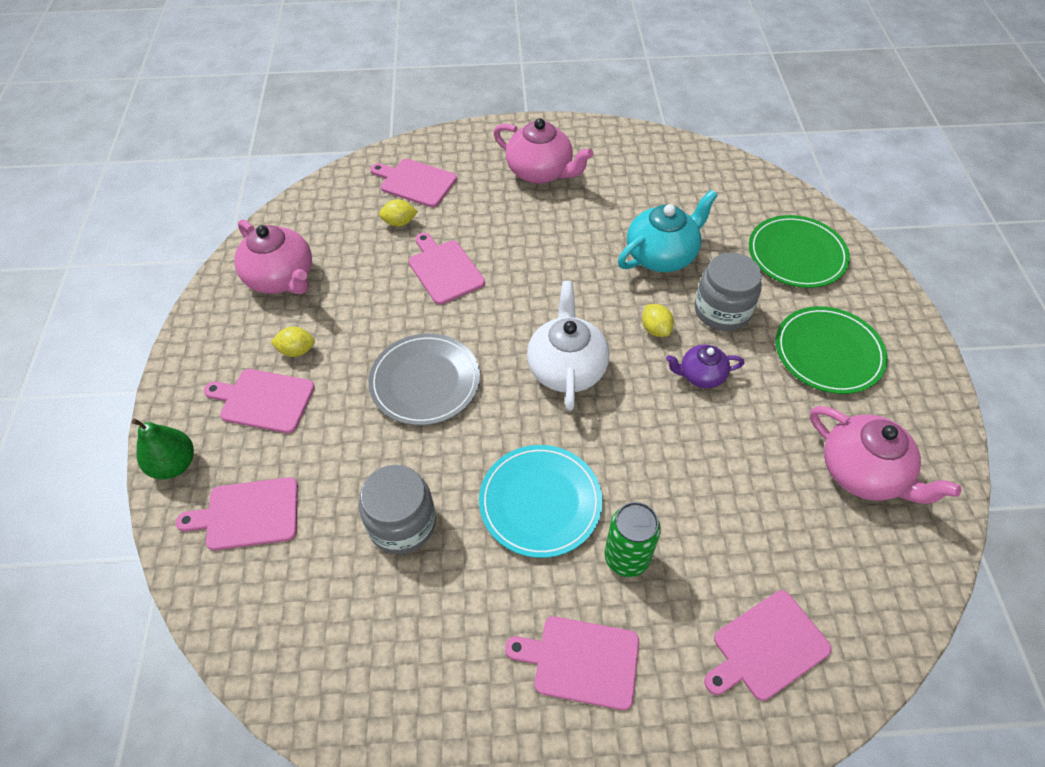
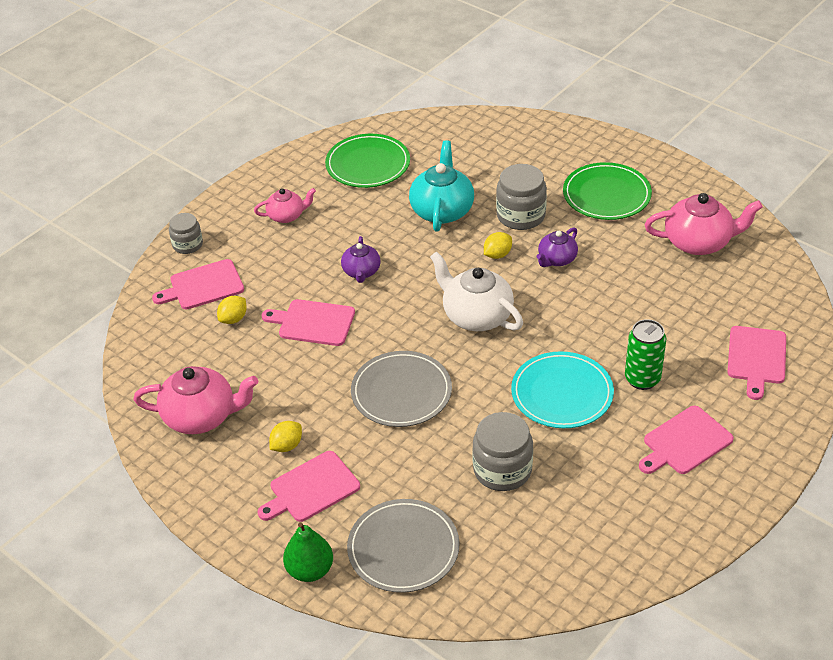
camera: 45 degrees left, 10 degrees down
(248, 514) = (403, 548): pink cutting board -> grey plate
(448, 144) = (187, 245): none -> grey jar
(532, 257) = (361, 272): none -> purple teapot
(540, 172) = (286, 216): pink teapot -> pink teapot, size x0.58
(655, 329) = (497, 255): yellow lemon -> yellow lemon turned 60 degrees counterclockwise
(796, 254) = (520, 152): green plate -> green plate (368, 164)

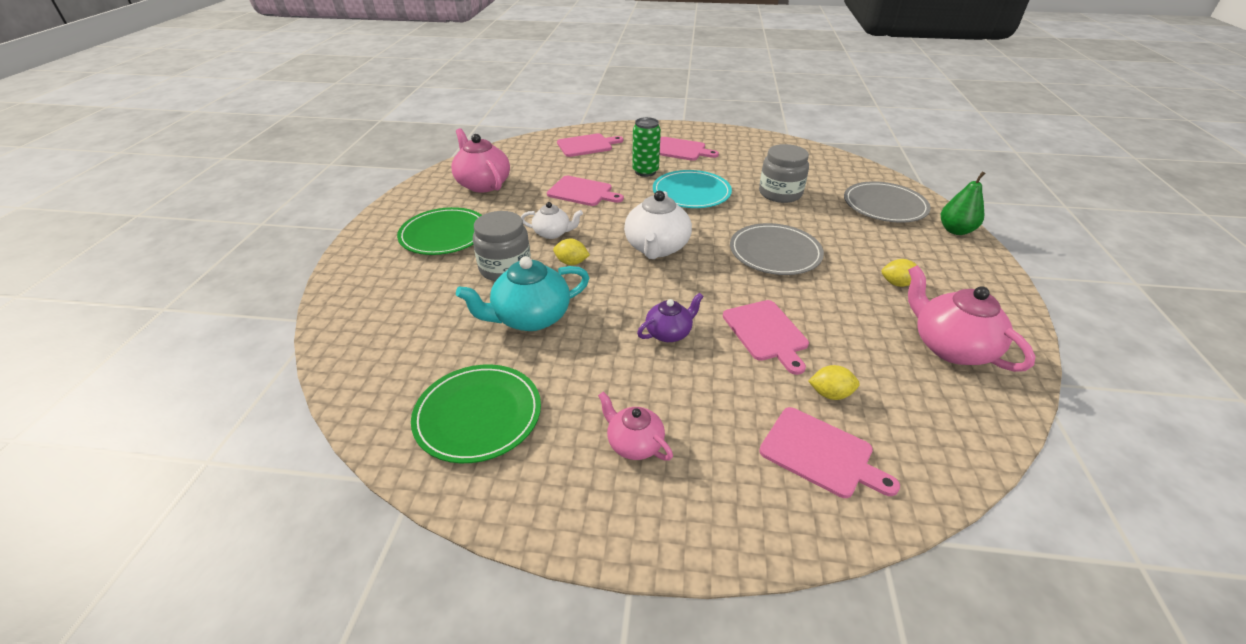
camera: 125 degrees left, 5 degrees down
(187, 245) = (778, 524): grey jar -> none
(311, 488) = (908, 256): pink cutting board -> pink cutting board (582, 192)
(556, 259) = (552, 233): purple teapot -> white teapot

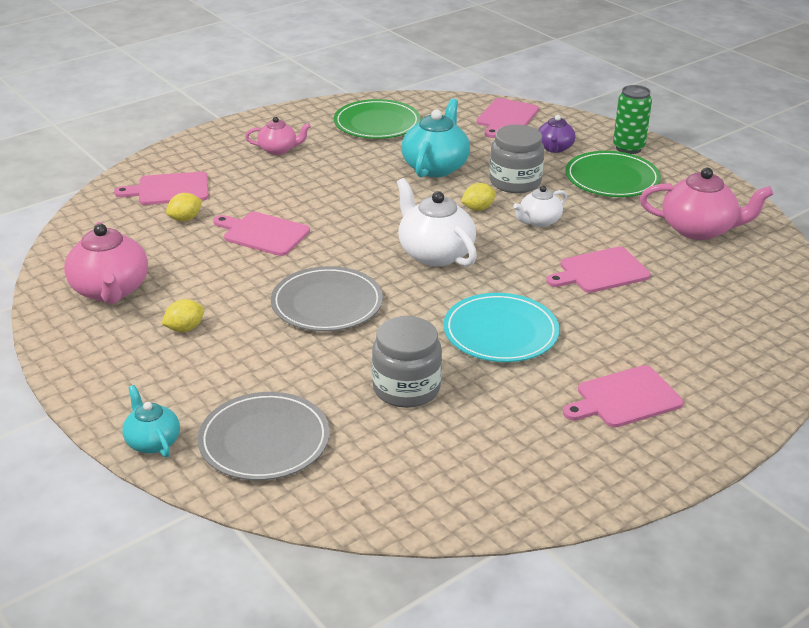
camera: 135 degrees right, 5 degrees down
(587, 145) = (733, 336): pink cutting board -> pink cutting board (506, 117)
(645, 171) = (595, 334): green can -> green can (628, 148)
(669, 333) = (331, 202): purple teapot -> purple teapot (554, 148)
(950, 347) = (110, 290): pink teapot -> pink teapot turned 60 degrees clockwise
(955, 230) = (152, 442): green pear -> turquoise teapot

